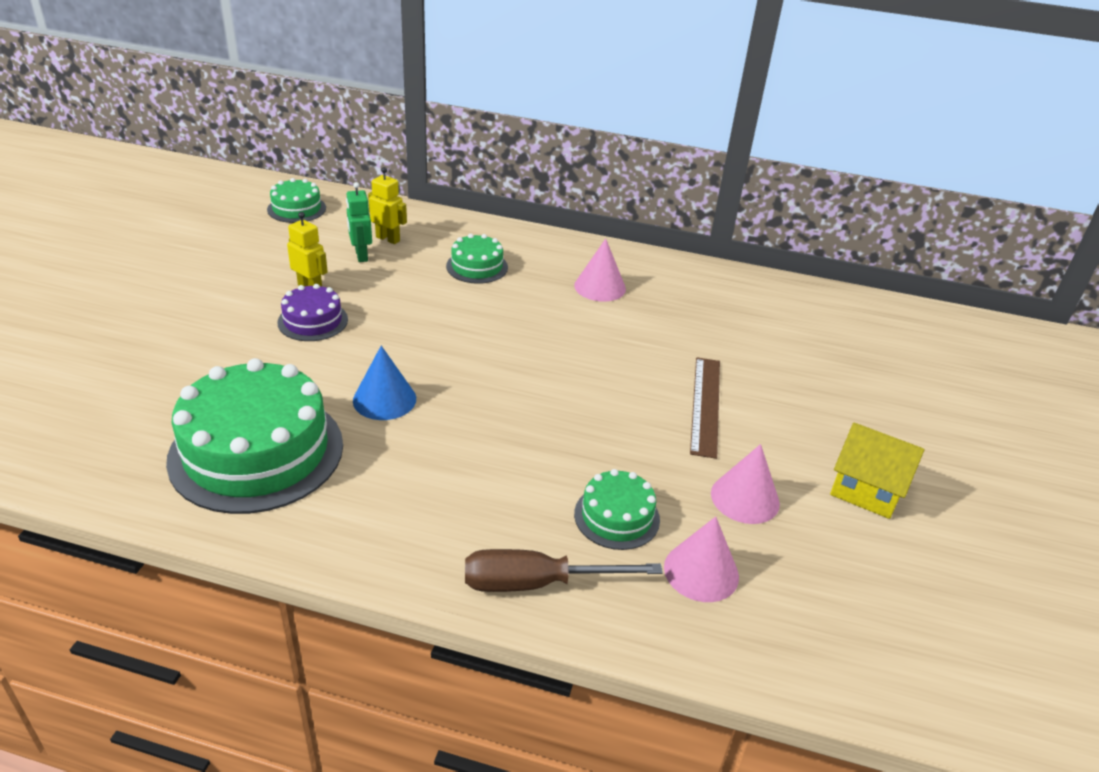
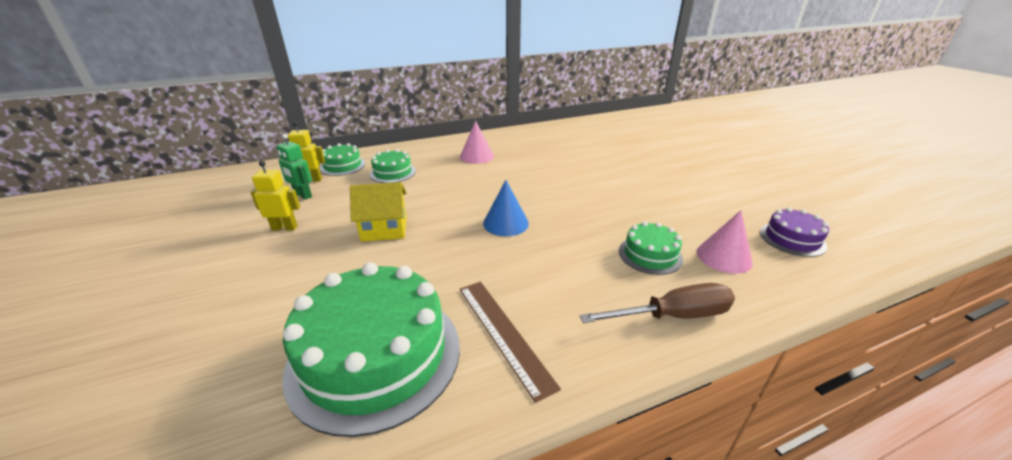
camera: 35 degrees left, 5 degrees down
(296, 209) = (214, 188): green cake -> green cake (342, 166)
(313, 321) = (312, 246): purple cake -> purple cake (792, 239)
(384, 399) = (430, 267): blue cone -> blue cone (505, 223)
(537, 583) = (672, 316): brown screwdriver -> brown screwdriver turned 150 degrees counterclockwise
(705, 405) = (604, 184): brown ruler -> brown ruler (503, 333)
(745, 498) = (683, 214): pink cone -> none
(866, 490) = (716, 185): yellow house -> yellow house (384, 229)

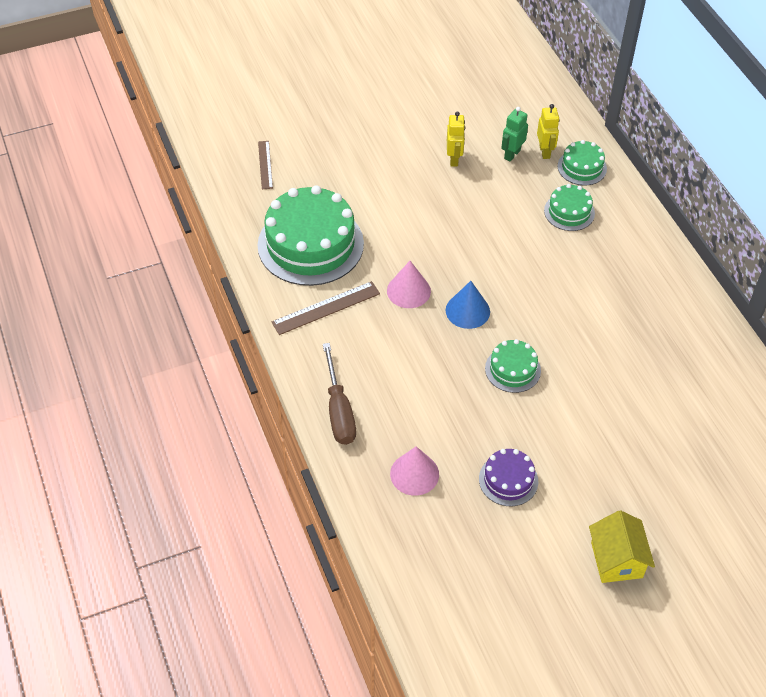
camera: 90 degrees right, 20 degrees up
(138, 436) = (265, 164): none -> brown ruler
(384, 229) = (454, 224): yellow house -> yellow house (616, 560)
(477, 156) = (624, 283): pink cone -> pink cone (408, 291)
(650, 255) = (417, 416): green cake -> green cake (512, 369)
(792, 239) = (446, 548): purple cake -> purple cake (508, 480)

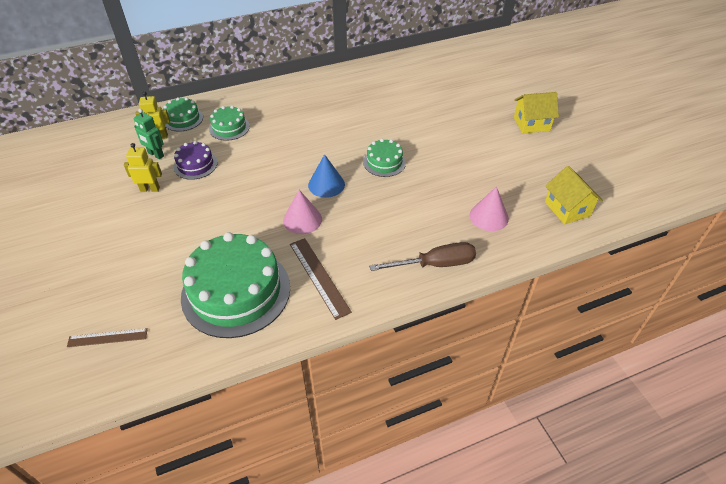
camera: 90 degrees left, 5 degrees down
(429, 567) = (567, 209): none -> yellow house
(508, 480) = (483, 168): purple cake -> purple cake (195, 165)

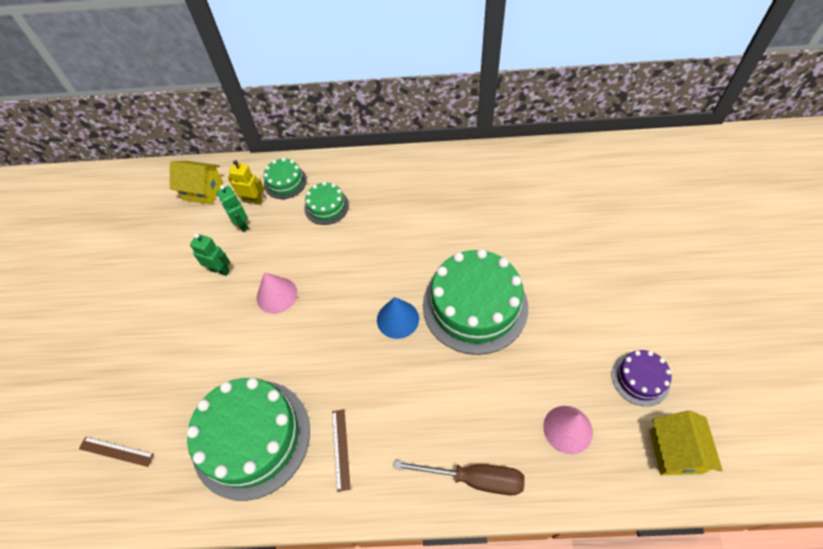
camera: 25 degrees right, 10 degrees up
(150, 189) = (220, 270): yellow robot -> green robot
(195, 165) = (274, 250): purple cake -> purple cake (640, 378)
(302, 219) = (353, 361): pink cone -> pink cone (276, 295)
(319, 277) = (340, 449): brown ruler -> brown ruler, size x0.65
(384, 162) = (475, 305): green cake -> green cake, size x2.05
(531, 124) = (683, 297): yellow house -> yellow house (203, 191)

